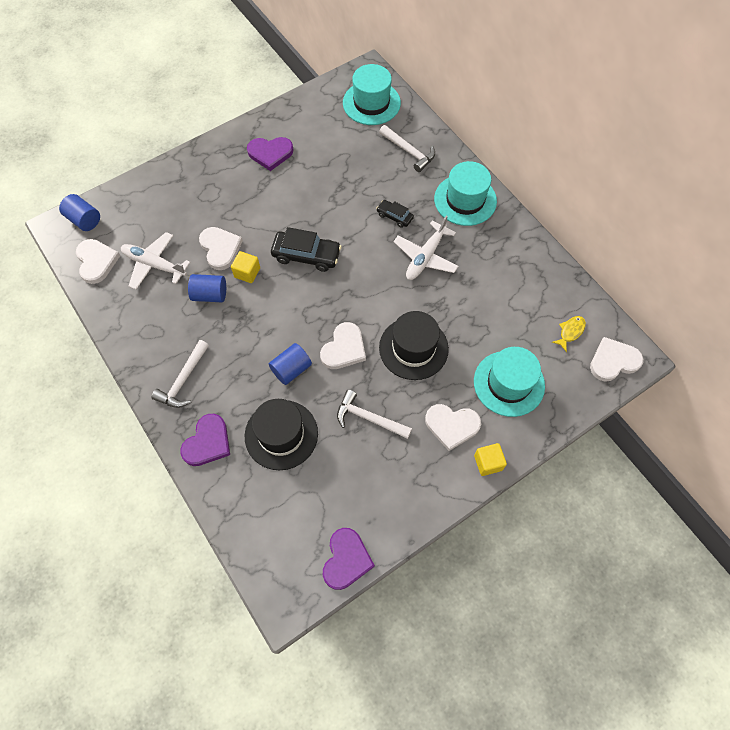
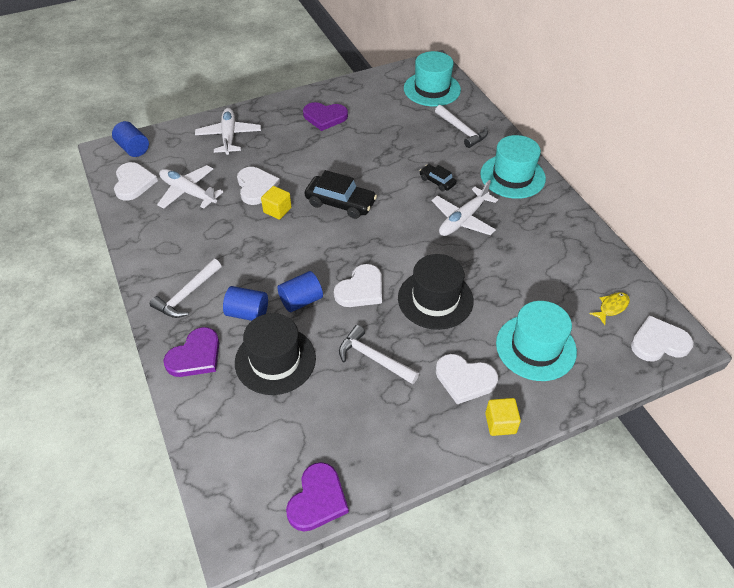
camera: 10 degrees right, 15 degrees down
(178, 191) = (229, 136): none -> white plane
(210, 295) = (235, 224): blue cylinder -> blue cylinder (247, 313)

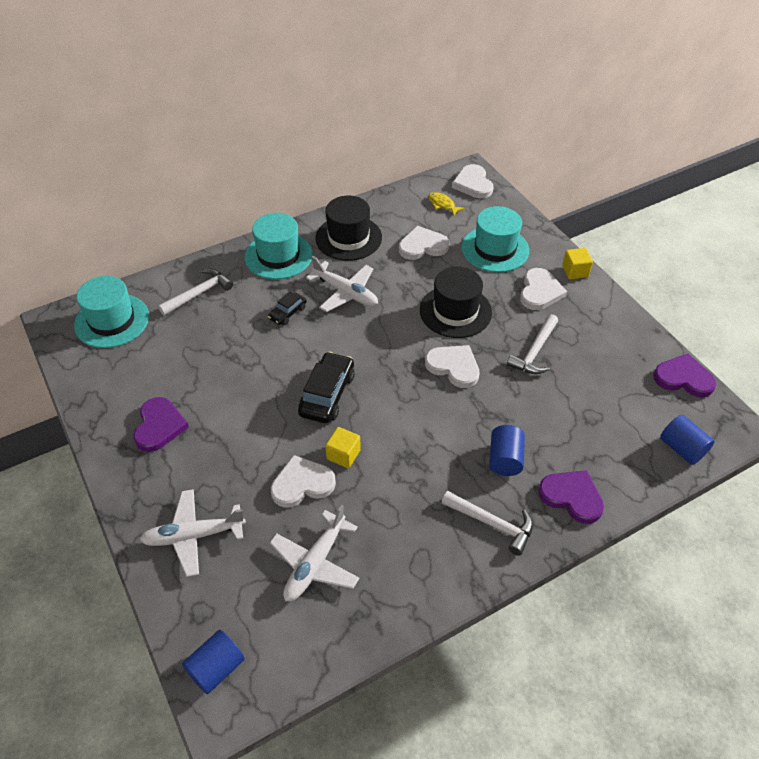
camera: 95 degrees left, 0 degrees up
(133, 183) = (298, 644): white heart -> white heart (422, 246)
(275, 360) = (557, 426): black hat -> black hat (348, 238)
(301, 300) = (478, 414): blue cylinder -> blue cylinder (682, 448)

